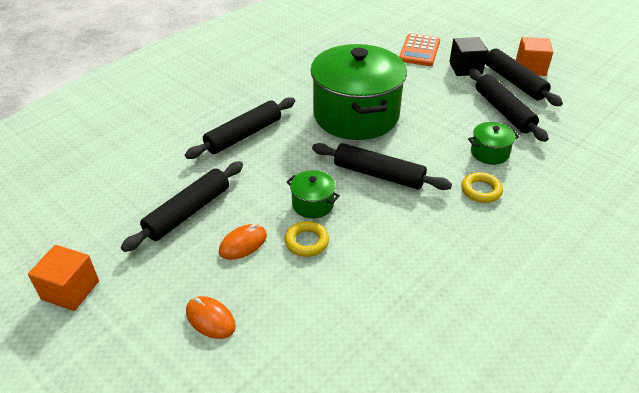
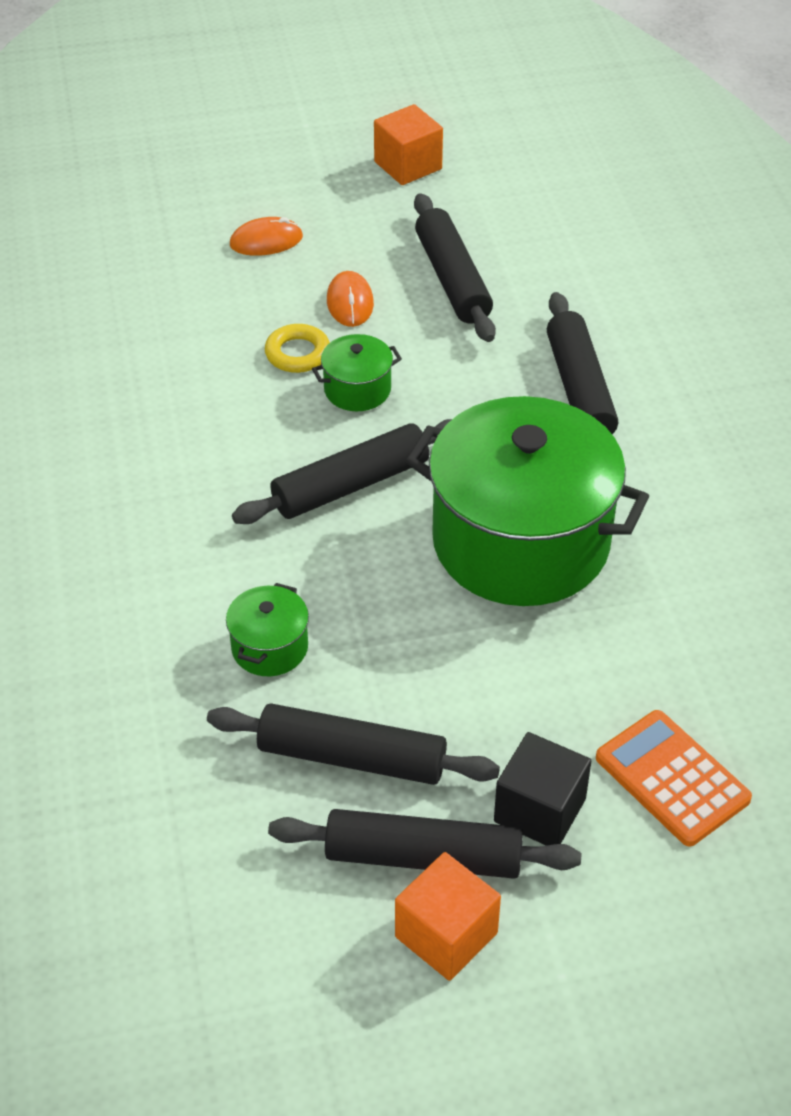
camera: 125 degrees right, 5 degrees up
(481, 190) = (207, 575): yellow ring -> none

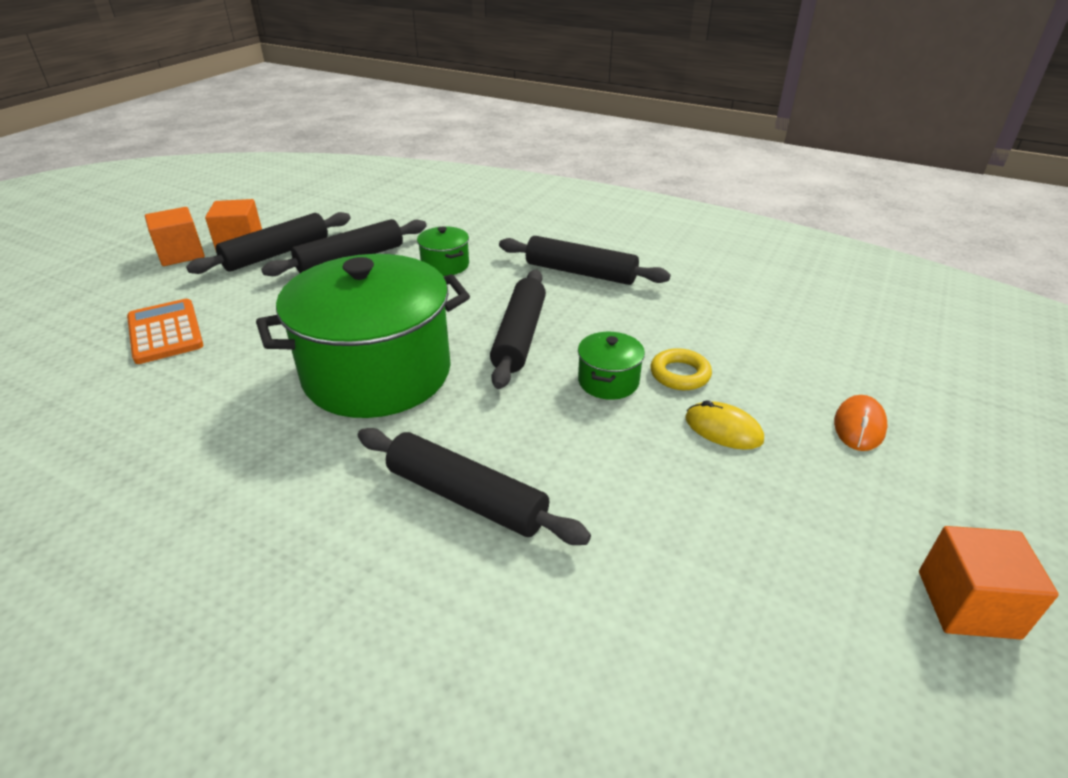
camera: 130 degrees right, 10 degrees down
(350, 302) = (723, 429): orange mouse -> yellow mouse
(452, 279) = (703, 510): black rolling pin -> black rolling pin (580, 272)
(539, 810) = (234, 288): black cube -> none
(544, 977) = (181, 254): none -> orange cube
(672, 779) = (165, 332): orange calculator -> orange calculator turned 120 degrees counterclockwise

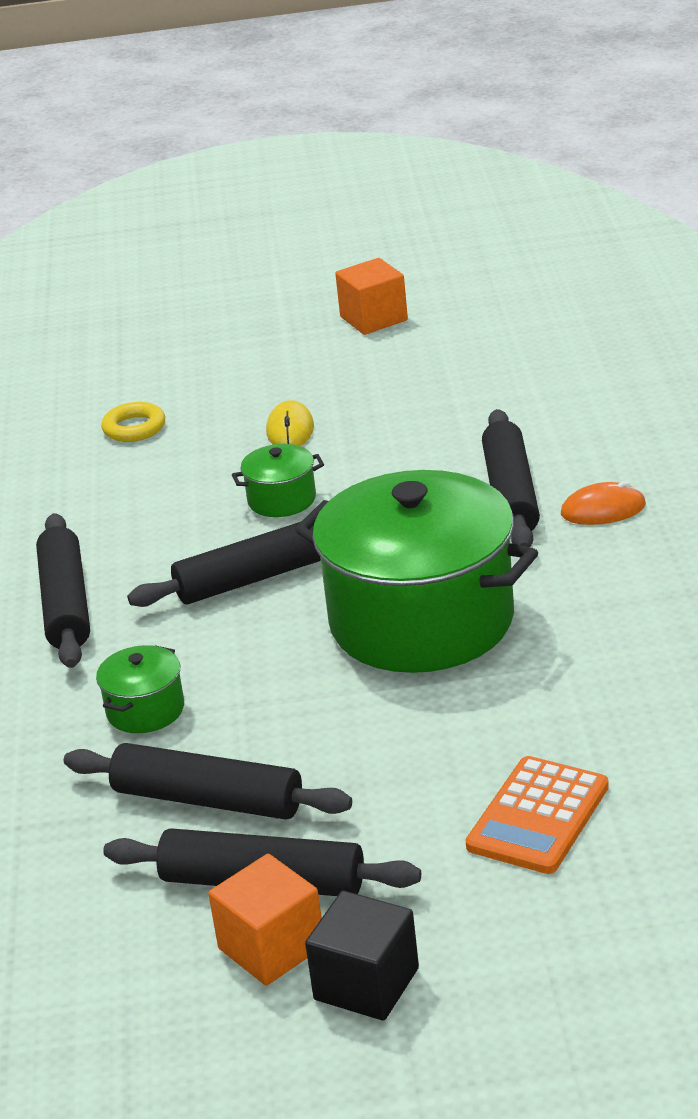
camera: 120 degrees left, 5 degrees down
(181, 254) = (366, 984): orange cube -> black cube
(680, 374) = (228, 472): yellow ring -> yellow ring (134, 428)
(859, 426) = (217, 383): orange mouse -> orange mouse (603, 510)

